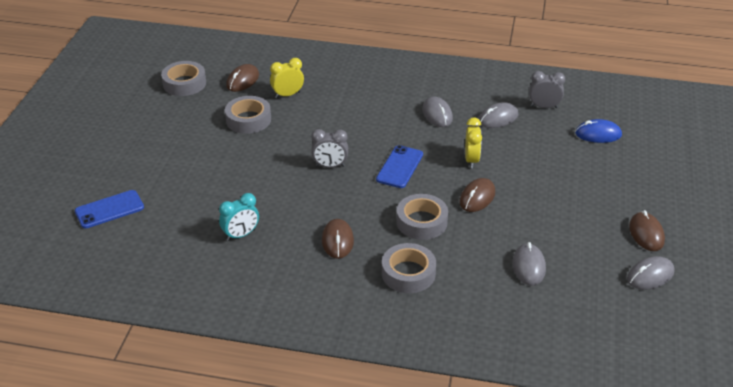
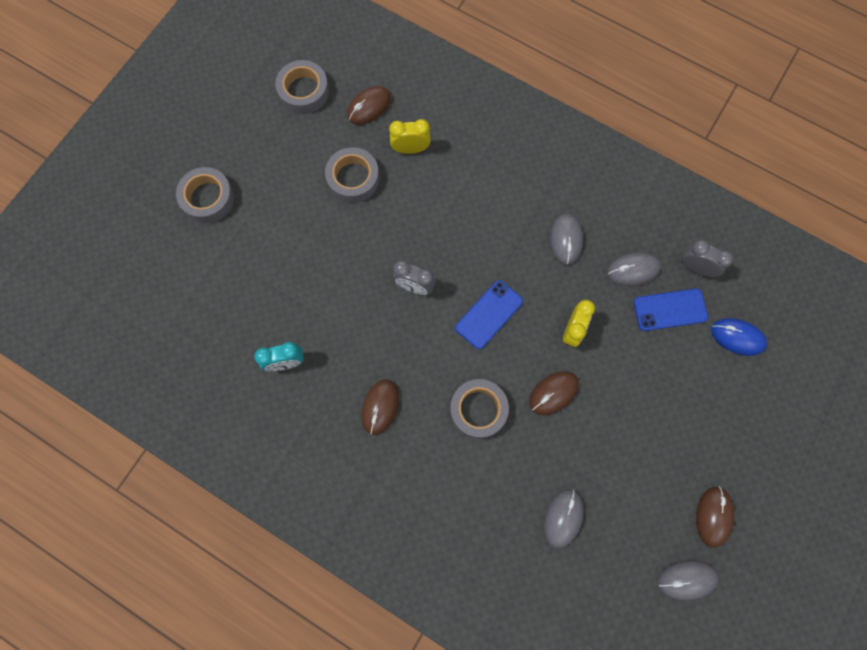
camera: 20 degrees right, 35 degrees up
(109, 209) = (167, 276): blue phone -> blue phone (670, 310)
(408, 273) = (434, 481): grey tape -> grey tape (208, 198)

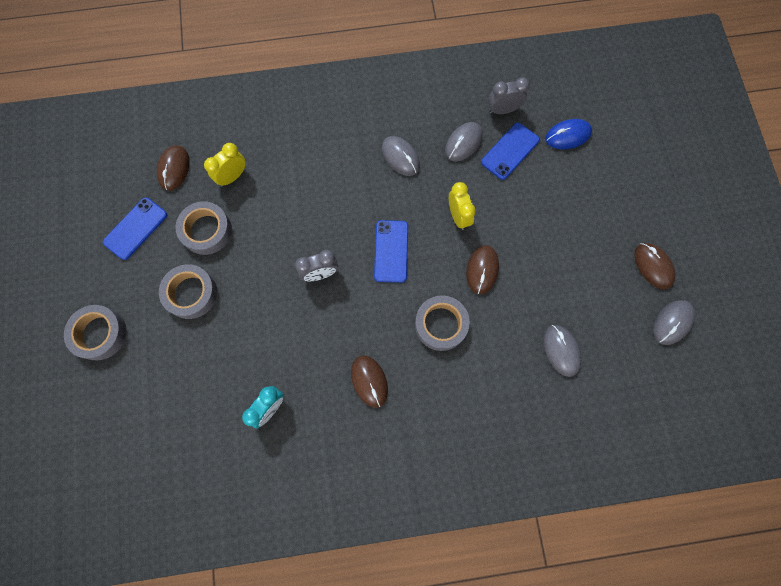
camera: 40 degrees left, 0 degrees up
(300, 134) = (135, 228): none -> blue phone
(304, 91) = (111, 194): grey tape -> grey tape (191, 293)

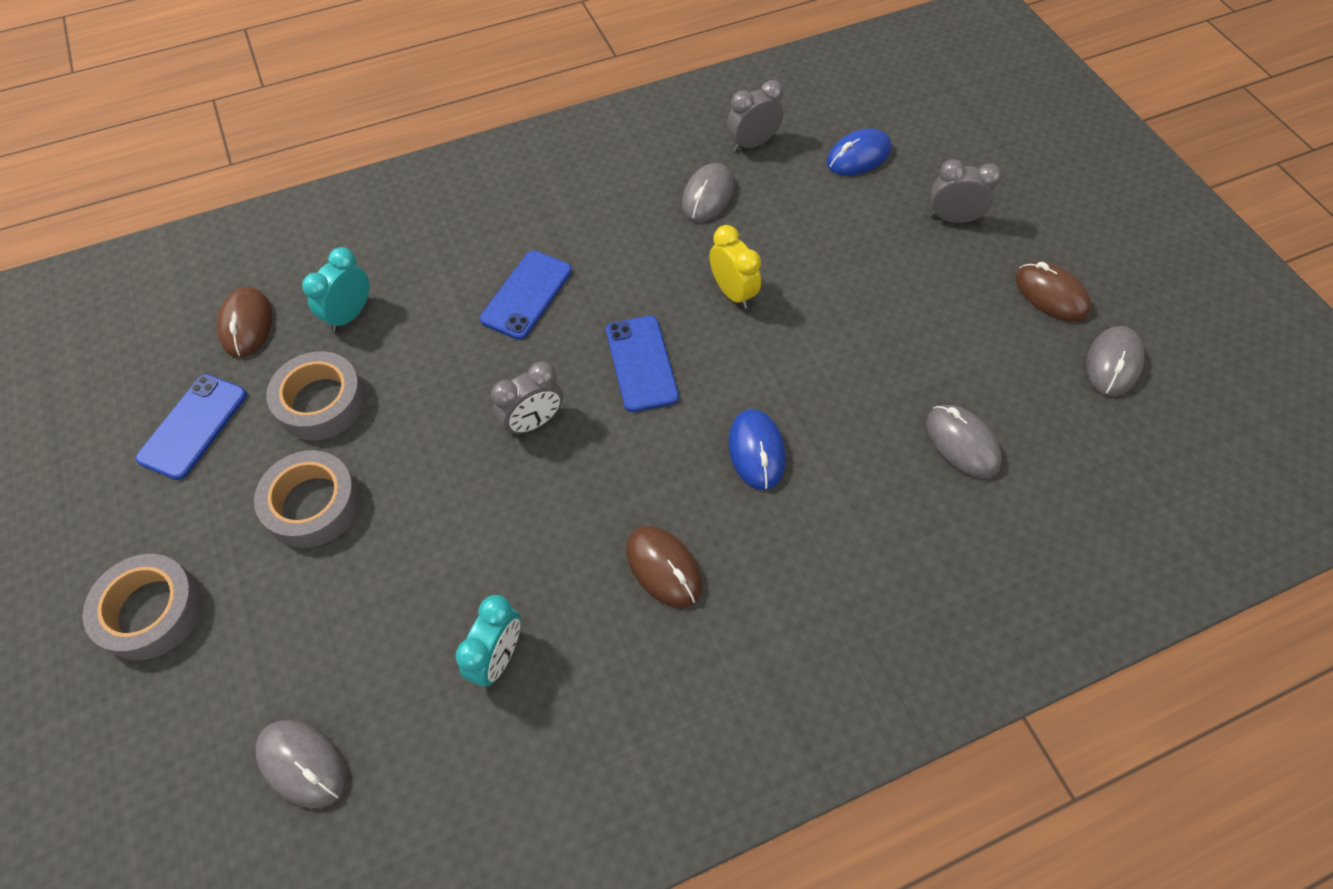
camera: 15 degrees left, 15 degrees down
(232, 176) = (350, 315): yellow clock -> turquoise clock
(400, 157) = (617, 233): grey mouse -> grey mouse (303, 764)
(441, 324) = (756, 451): grey tape -> blue mouse
(482, 270) = (795, 358): brown mouse -> none
(510, 151) = (781, 192): blue phone -> blue phone (526, 295)
(612, 197) = (952, 218): none -> grey clock

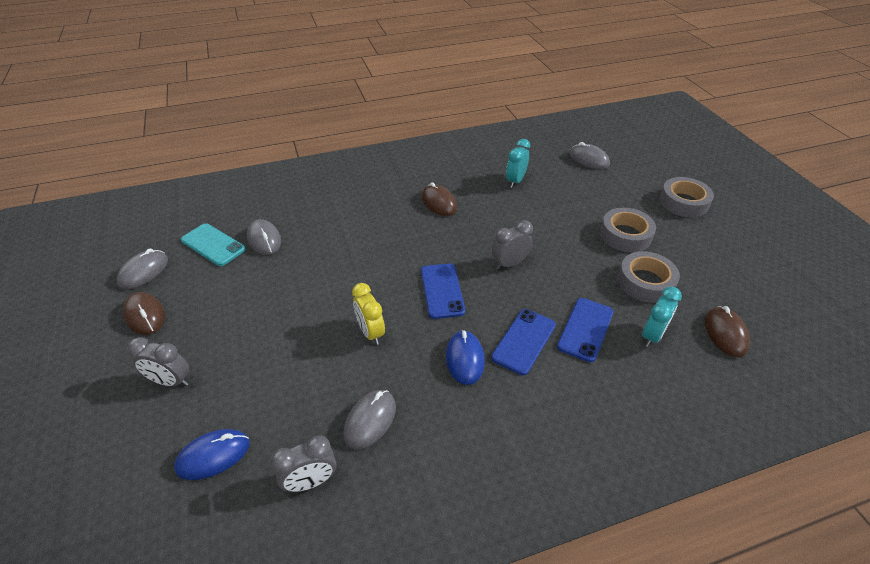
camera: 175 degrees left, 15 degrees down
(193, 426) = (718, 274): blue phone -> blue phone (585, 329)
(756, 451) = (381, 243): blue mouse -> blue mouse (465, 359)
(1042, 425) = (213, 245): none -> turquoise phone

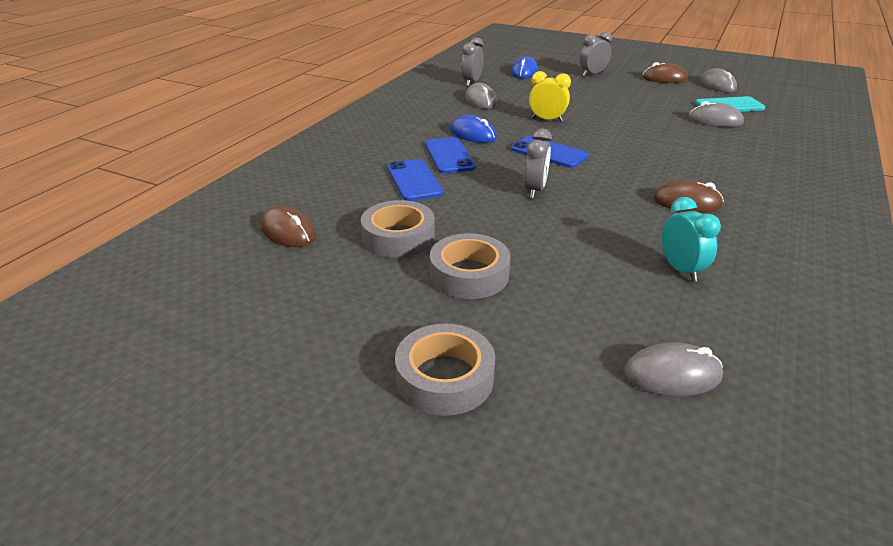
camera: 135 degrees right, 10 degrees down
(652, 335) = (355, 200): turquoise clock -> none

